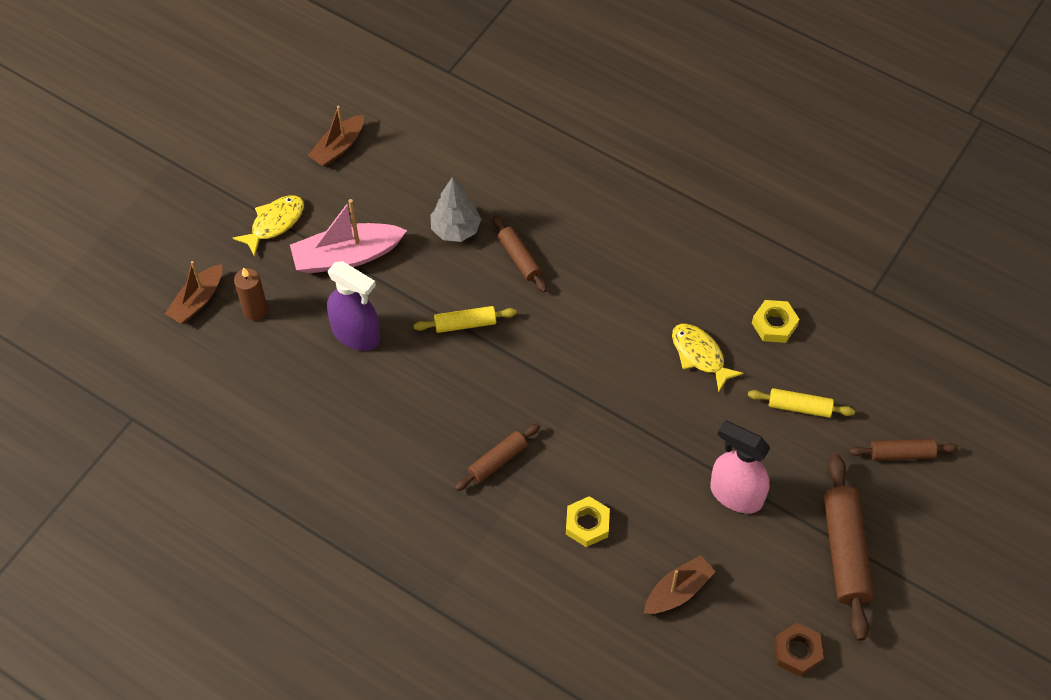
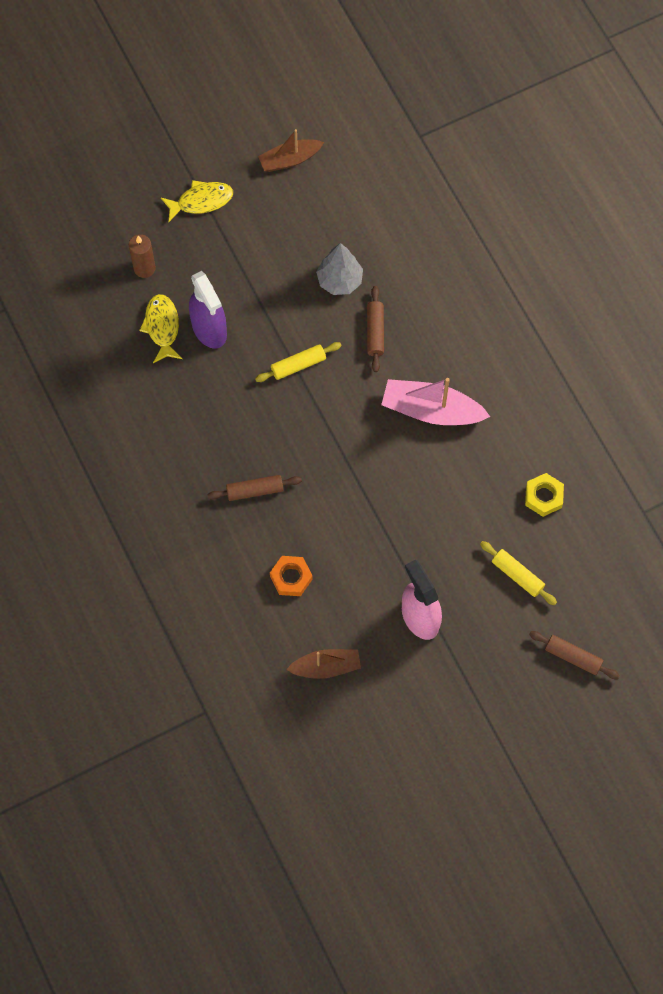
camera: 30 degrees right, 10 degrees up
(197, 300) = (105, 237): brown boat -> none
(347, 256) = (241, 259): pink boat -> pink boat (431, 410)
(465, 324) = (298, 365): yellow rolling pin -> yellow rolling pin turned 45 degrees counterclockwise
(587, 524) = (291, 578): yellow nut -> orange nut
(700, 355) = (466, 490): yellow fish -> yellow fish (162, 327)
(797, 652) = (385, 763): brown nut -> none
(845, 551) = (474, 708): brown rolling pin -> none

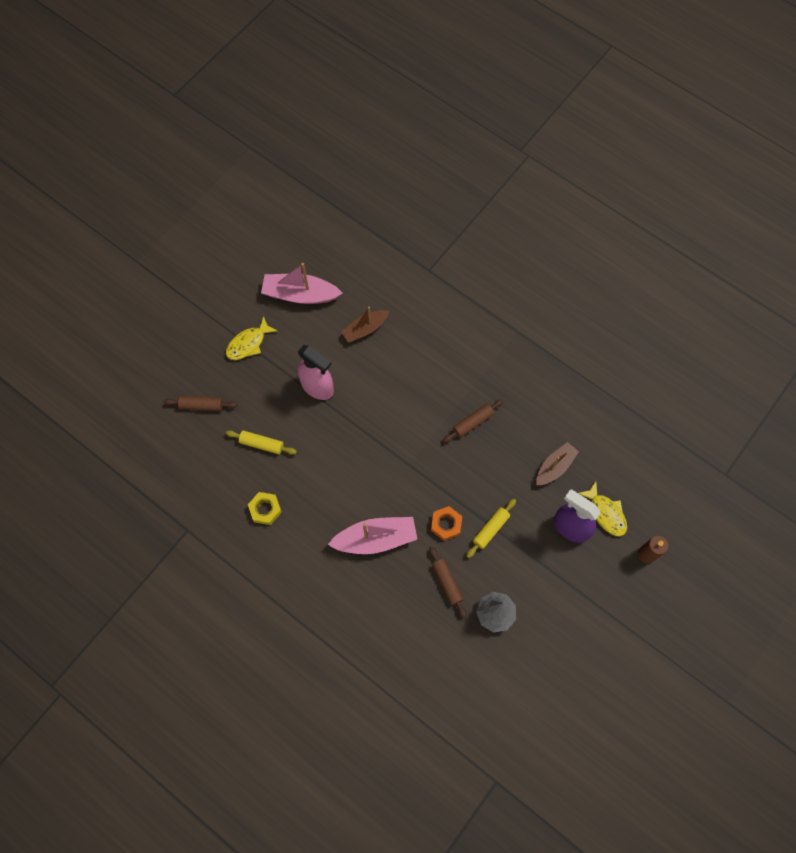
camera: 155 degrees right, 0 degrees up
(201, 201) = (638, 632): yellow fish -> yellow fish (248, 343)
(290, 159) = (590, 705): brown boat -> brown boat (555, 467)
(291, 578) = (417, 375): orange nut -> orange nut (446, 524)
(388, 753) = (300, 294): none -> pink boat

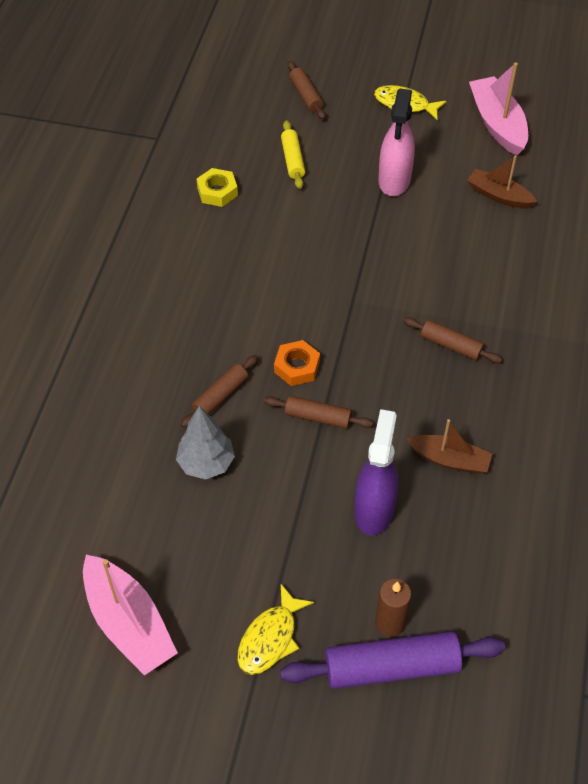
camera: 65 degrees right, 15 degrees down
(376, 539) = (238, 303): pink boat -> pink boat (129, 623)
(490, 529) = (318, 417): yellow rolling pin -> brown rolling pin
(605, 513) = (420, 546): yellow fish -> yellow fish (270, 638)
(673, 566) = (391, 667): none -> purple rolling pin

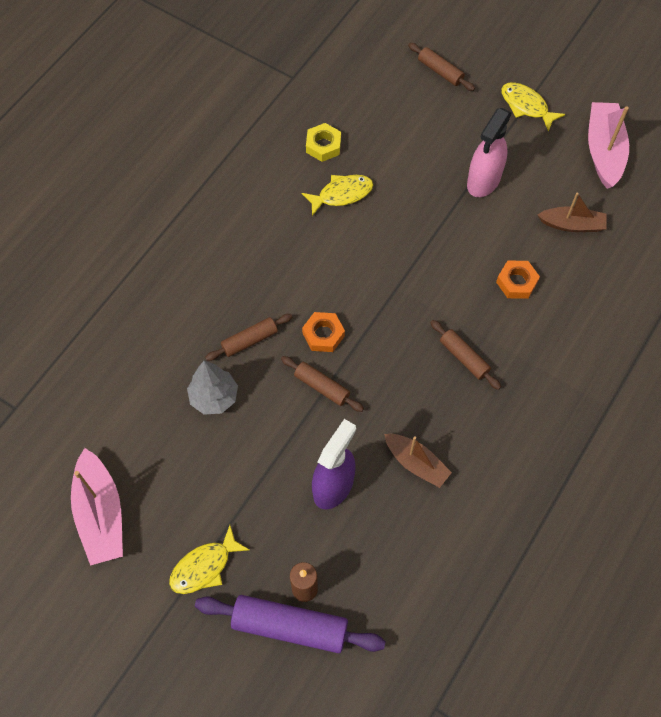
camera: 20 degrees right, 10 degrees up
(256, 231) = (341, 194): none -> yellow fish
(292, 160) = (401, 133): yellow rolling pin -> none
(306, 96) = (440, 71): brown rolling pin -> brown rolling pin turned 45 degrees counterclockwise
(470, 262) = (516, 282): none -> orange nut
(498, 196) = (572, 225): brown boat -> brown boat turned 135 degrees clockwise

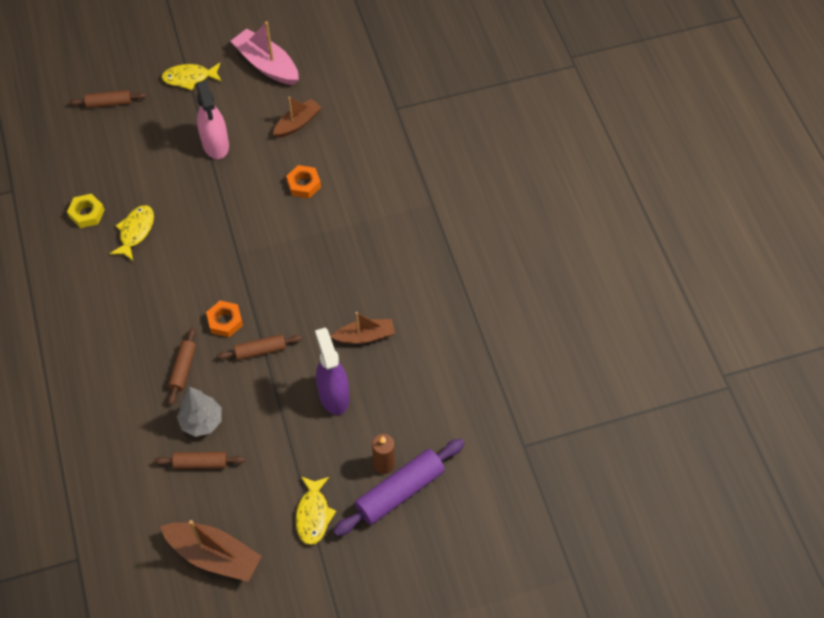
camera: 50 degrees left, 5 degrees down
(101, 514) = (214, 555): pink boat -> brown boat
(464, 357) = (323, 254): brown rolling pin -> brown rolling pin (201, 463)

